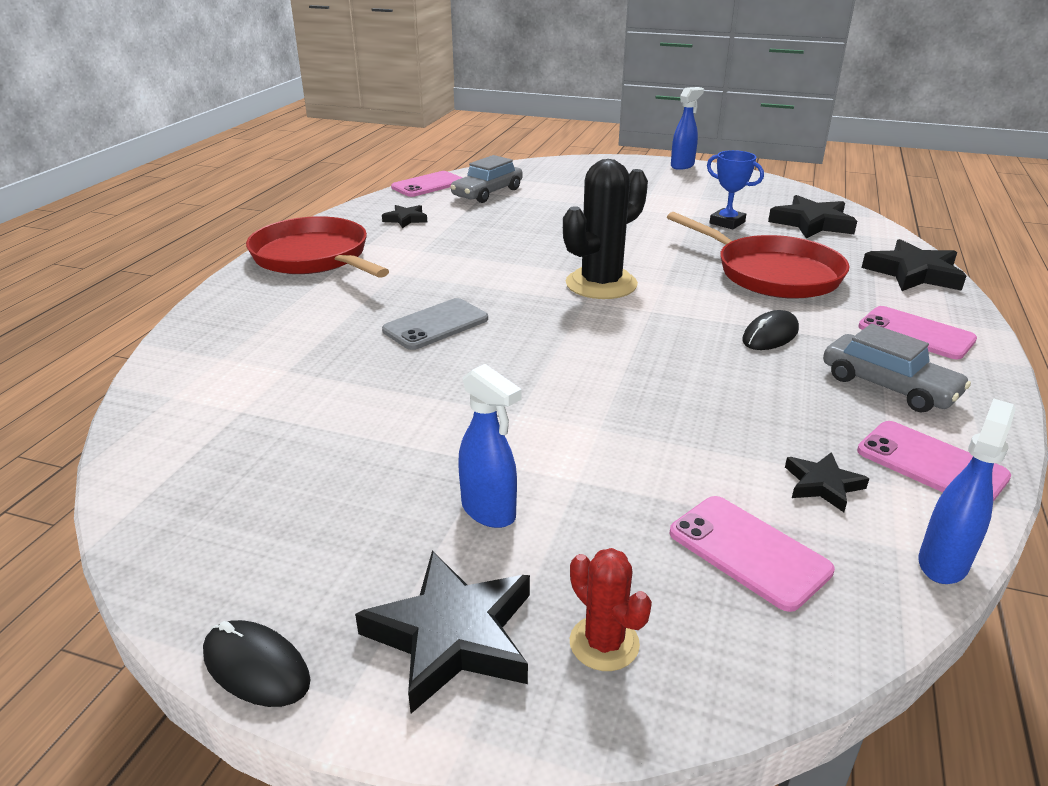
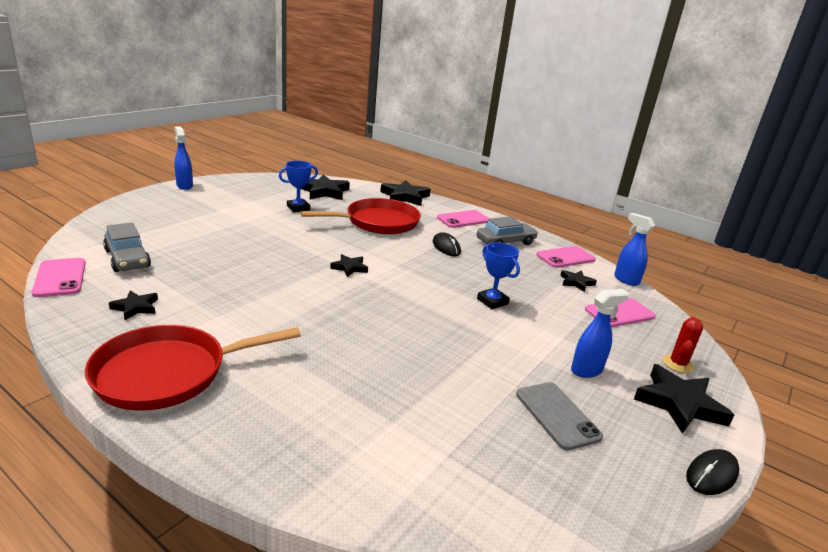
camera: 75 degrees left, 5 degrees down
(436, 325) = (363, 339): grey phone -> grey phone (557, 415)
(601, 284) = (349, 268): black cactus -> black star
(604, 643) = (678, 364): red cactus -> red cactus turned 45 degrees counterclockwise
(629, 399) = (492, 301): none -> blue trophy

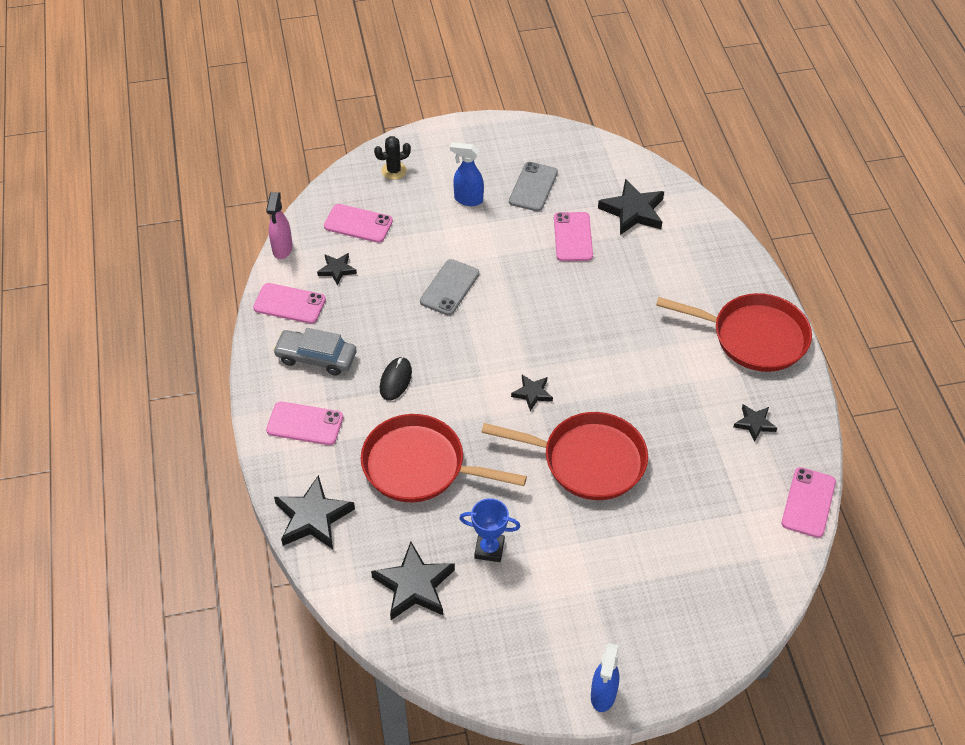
camera: 135 degrees left, 25 degrees up
(127, 258) = (739, 511): grey car -> none
(272, 250) = (588, 460): none -> red pan
(452, 383) = (573, 237): none -> pink phone
(492, 301) = (449, 287): blue trophy -> grey phone
(626, 280) = (282, 249): blue spray bottle -> pink spray bottle
(678, 364) = (394, 171): red cactus -> black cactus
(679, 403) = (444, 153): black star -> black star (633, 211)
(711, 474) = (495, 122): black mouse -> none

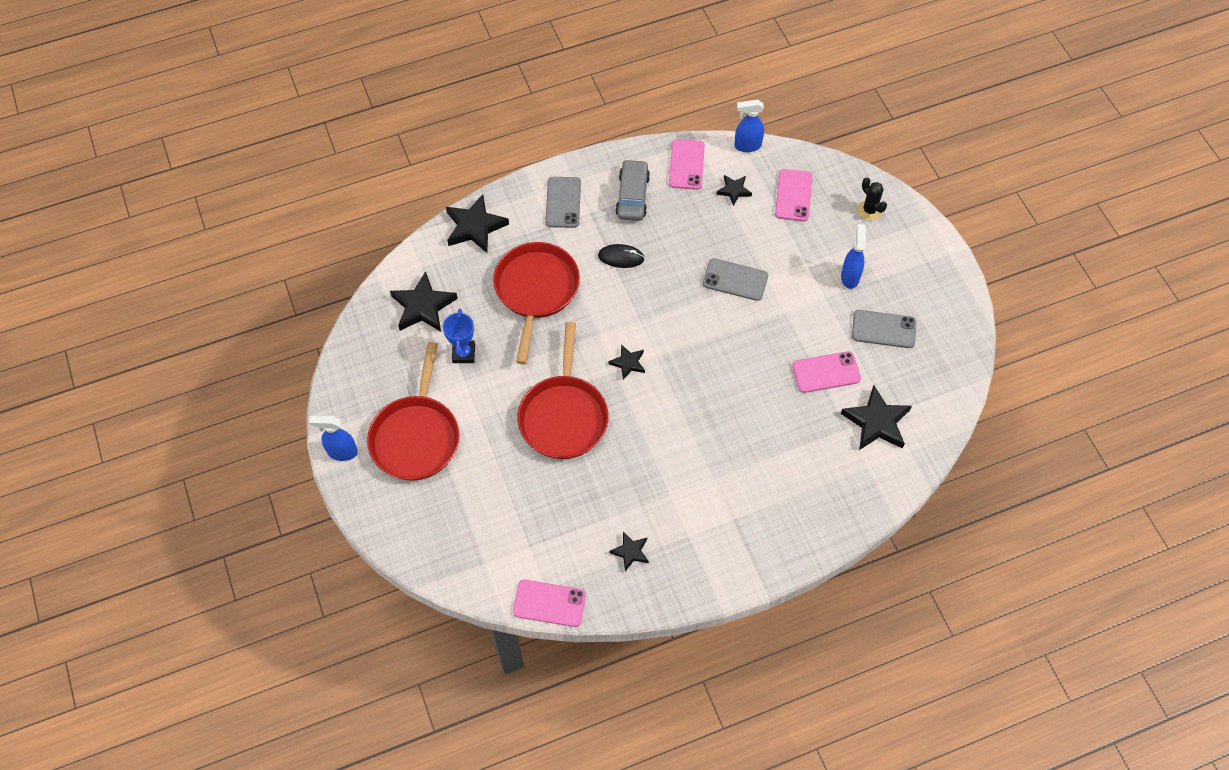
camera: 80 degrees right, 10 degrees up
(282, 249) = (747, 146): pink spray bottle -> blue spray bottle
(305, 424) = (563, 202): pink phone -> grey phone
(754, 337) = (737, 546): red pan -> red pan (416, 436)

